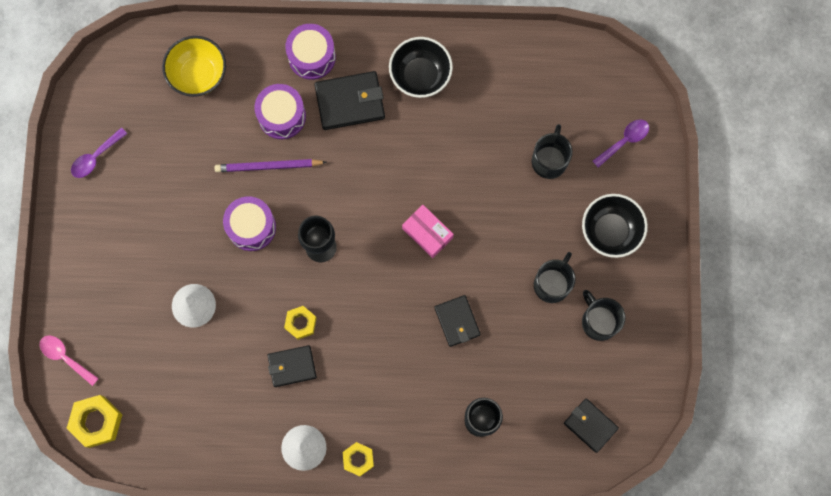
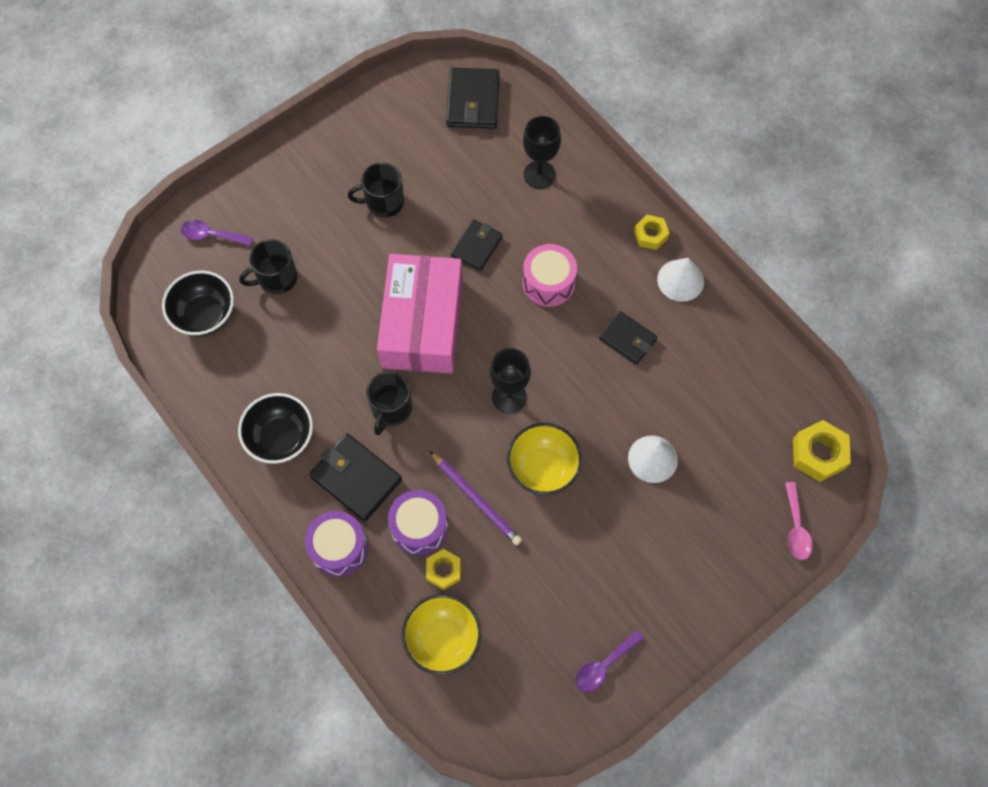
camera: 130 degrees left, 10 degrees down
(96, 157) = (604, 665): purple spoon -> purple spoon turned 135 degrees clockwise
(251, 227) = (543, 468): purple drum -> yellow bowl
(300, 323) = (587, 361): yellow nut -> yellow nut (443, 571)
(383, 348) = (548, 283): none -> pink drum
(427, 233) = (422, 323): pink box -> pink box, size x2.22
(590, 425) = (473, 101): black wallet -> black wallet, size x1.51
(599, 321) = (385, 150): black mug -> black mug (391, 409)
(610, 231) = (302, 192): black bowl -> black bowl (205, 315)

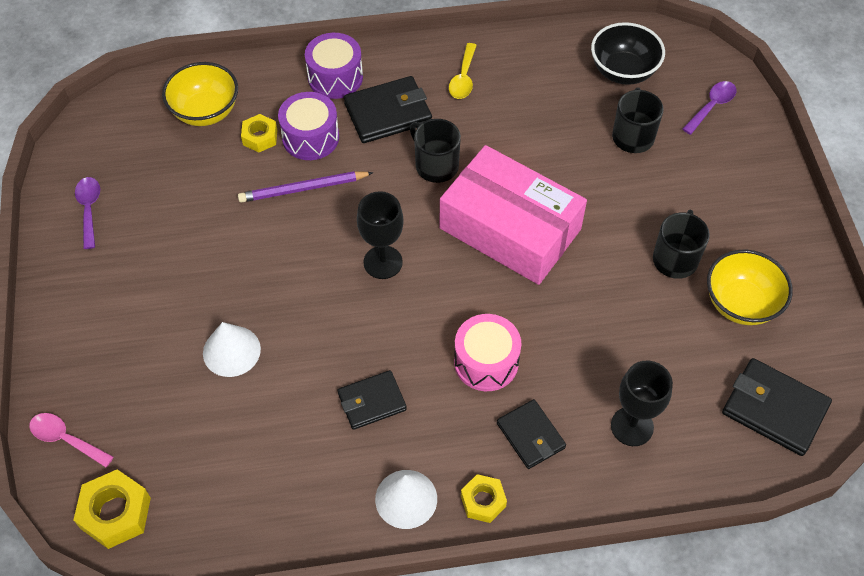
camera: 120 degrees right, 10 degrees down
(281, 438) = (463, 78): black bowl -> yellow spoon
(476, 247) = (571, 317): black wallet -> black wallet (530, 436)
(543, 468) = (293, 254): yellow bowl -> yellow bowl (740, 303)

